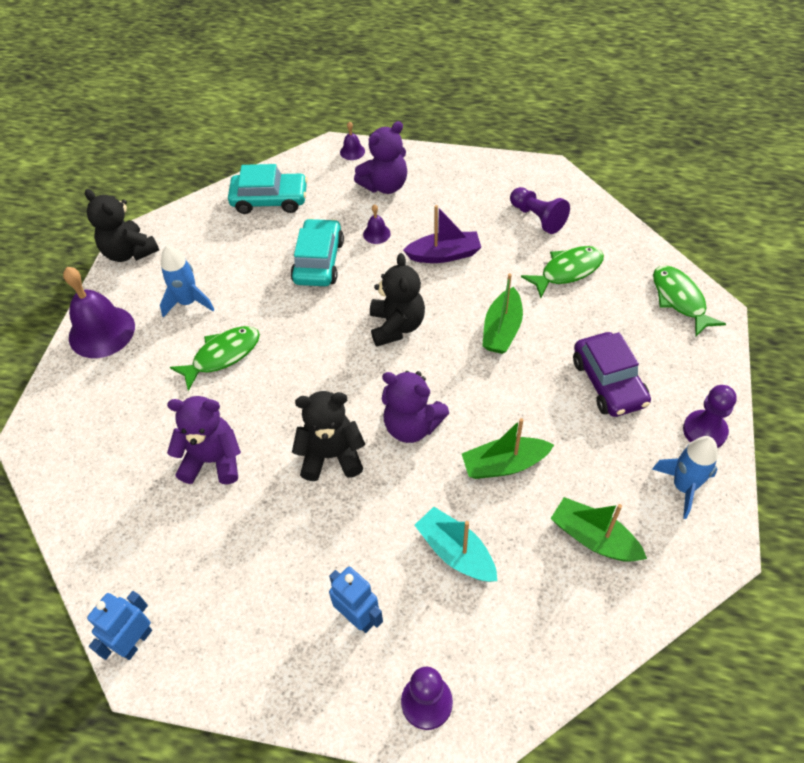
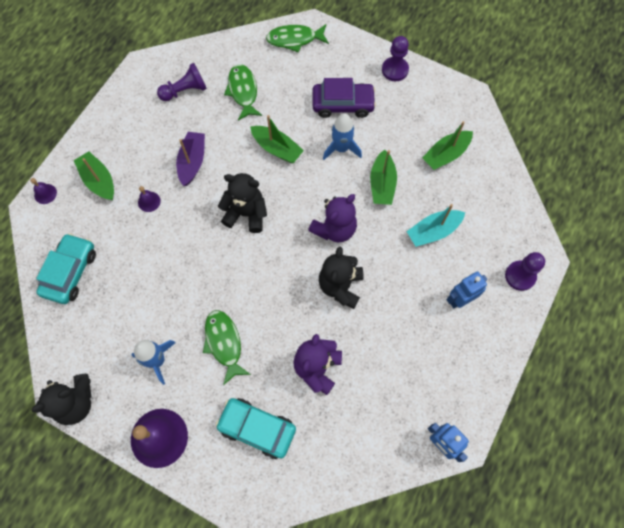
camera: 75 degrees left, 15 degrees up
(318, 261) = (158, 251): turquoise car -> turquoise car (257, 428)
(385, 185) = (99, 181): purple teddy bear -> green boat
(683, 487) = (427, 96): blue rocket -> blue rocket (341, 148)

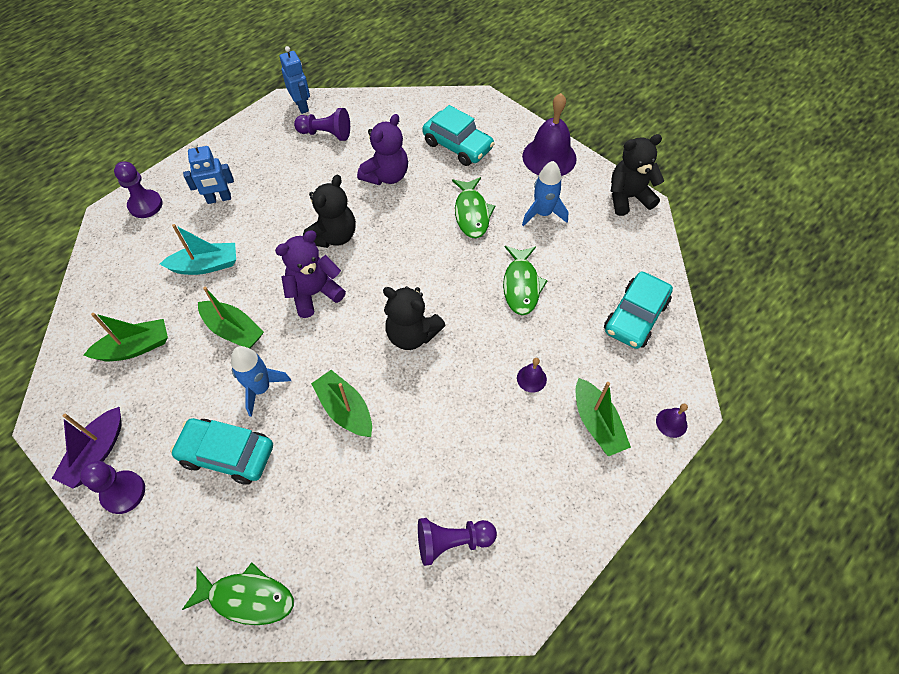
camera: 165 degrees left, 10 degrees down
(192, 162) = (464, 419): purple boat -> purple boat (97, 453)
(243, 91) = (363, 516): green fish -> green fish (521, 285)
(343, 104) = (227, 454): purple car -> turquoise car
(382, 184) = (233, 330): green boat -> green boat turned 105 degrees clockwise
(398, 408) = (326, 134): none -> purple pawn

